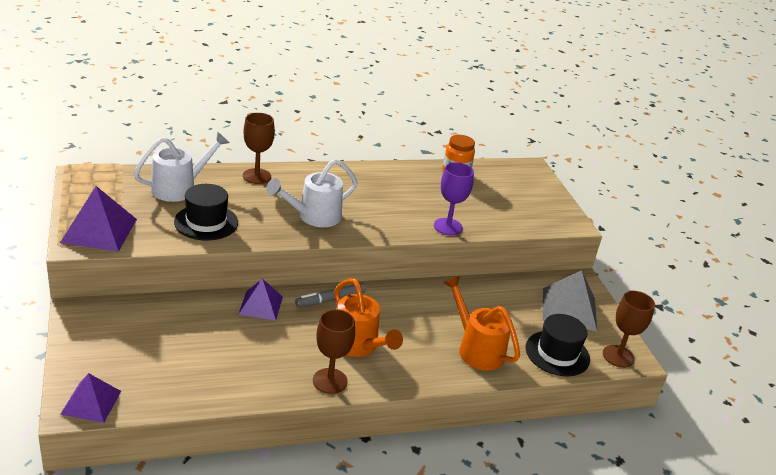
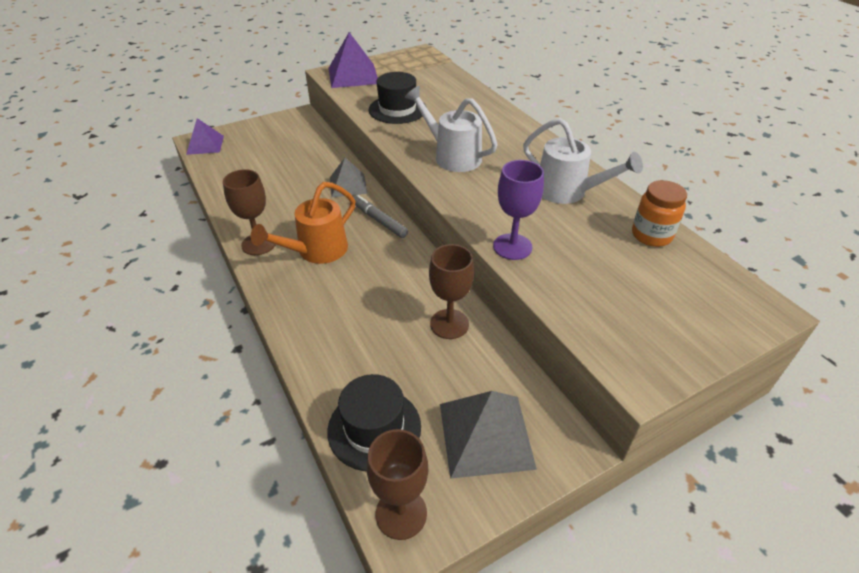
camera: 80 degrees right, 10 degrees up
(180, 188) = (439, 88): white watering can -> white watering can (568, 192)
(257, 176) = (494, 115): brown goblet -> brown goblet (449, 324)
(260, 305) = (348, 185): purple pyramid -> grey pyramid
(476, 348) = (349, 342): orange watering can -> none

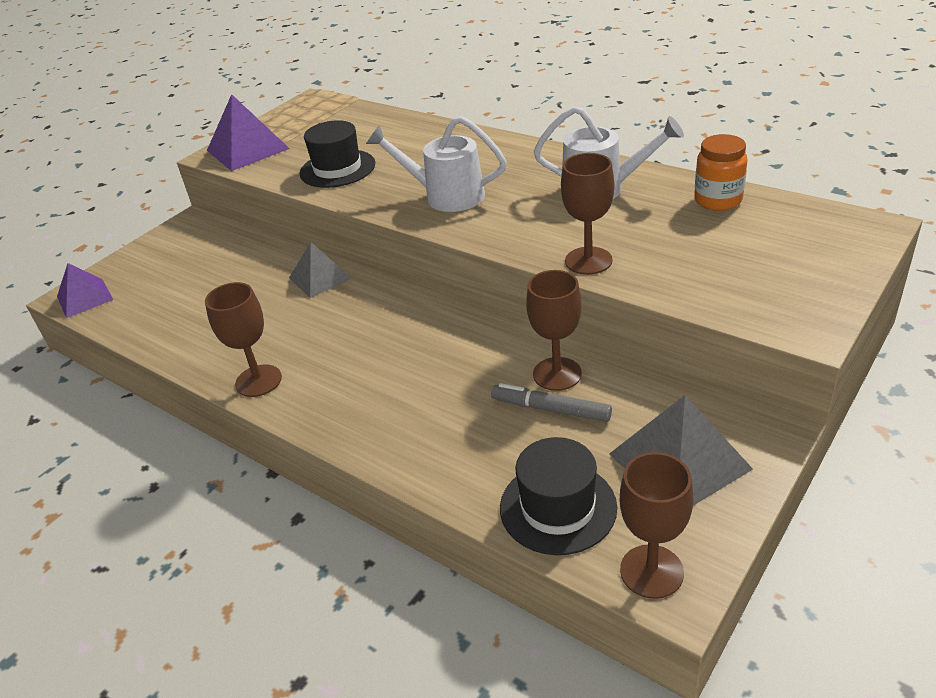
camera: 20 degrees left, 5 degrees down
(316, 251) = (339, 361): orange watering can -> none
(379, 220) = (390, 301): grey marker -> grey marker (551, 409)
(512, 247) = (588, 261): purple goblet -> brown goblet

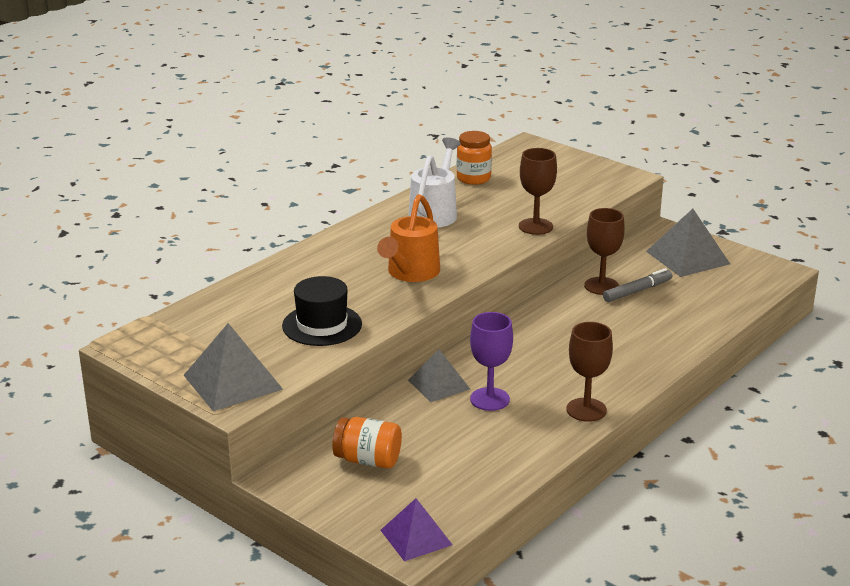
camera: 90 degrees left, 10 degrees down
(201, 258) = (368, 460): none -> orange jar
(247, 149) = (232, 382): purple pyramid -> grey pyramid
(289, 312) = (489, 399): none -> purple goblet
(445, 196) = (410, 273): white watering can -> orange watering can
(551, 409) = (637, 291): grey marker -> grey marker turned 150 degrees counterclockwise
(558, 507) = (724, 296): black hat -> none
(651, 571) = (769, 274): brown goblet -> none

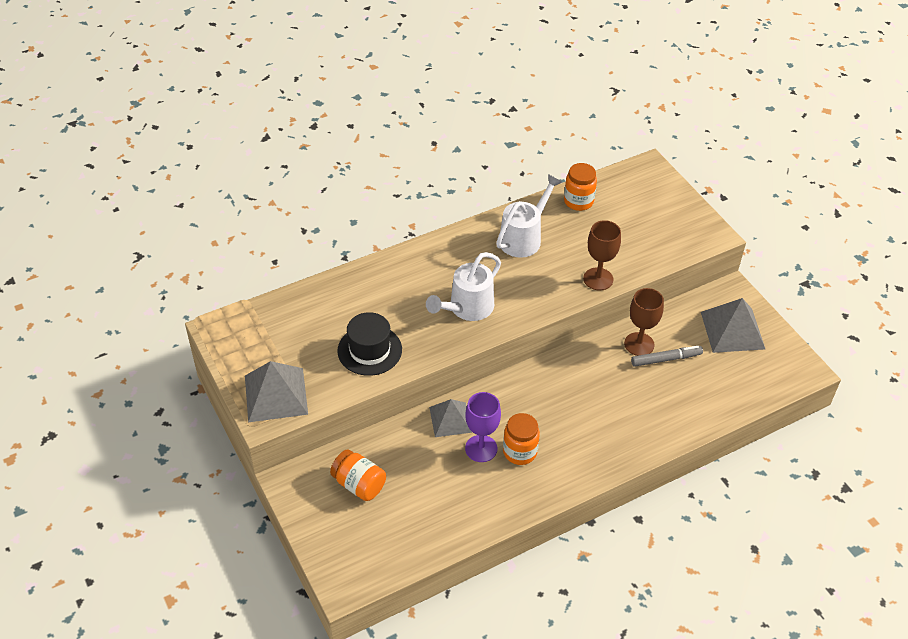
camera: 20 degrees right, 20 degrees up
(410, 273) = (466, 308): orange watering can -> white watering can
(416, 537) = (355, 575): purple pyramid -> none
(534, 392) = (520, 452): none -> orange jar
(586, 410) = (550, 484): brown goblet -> none

